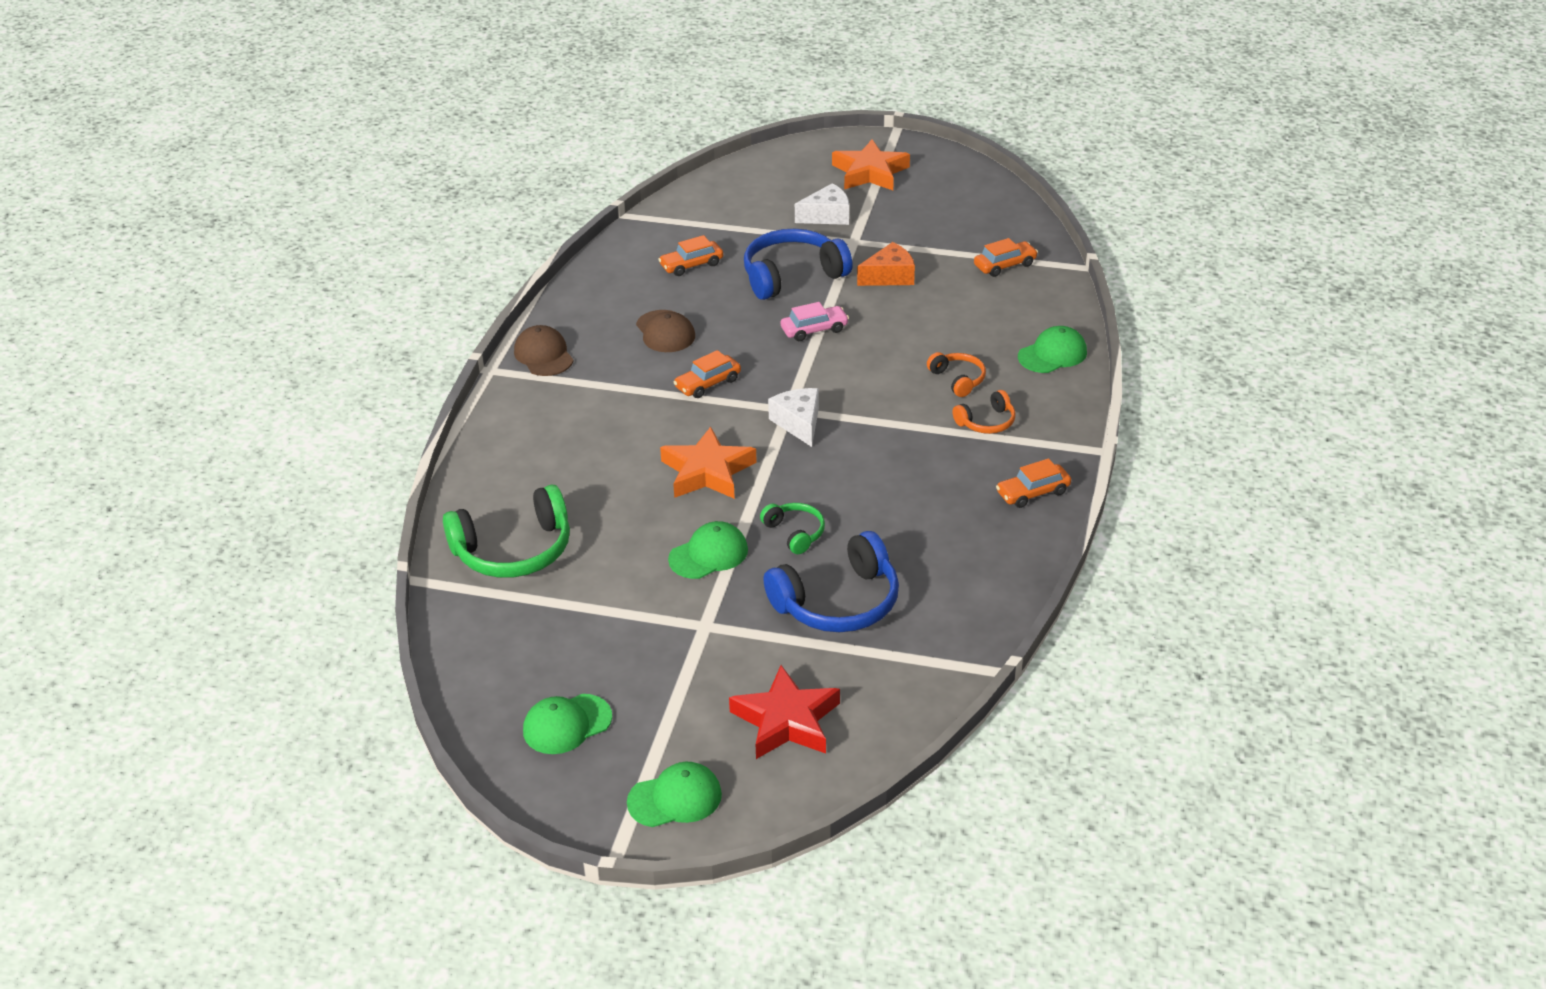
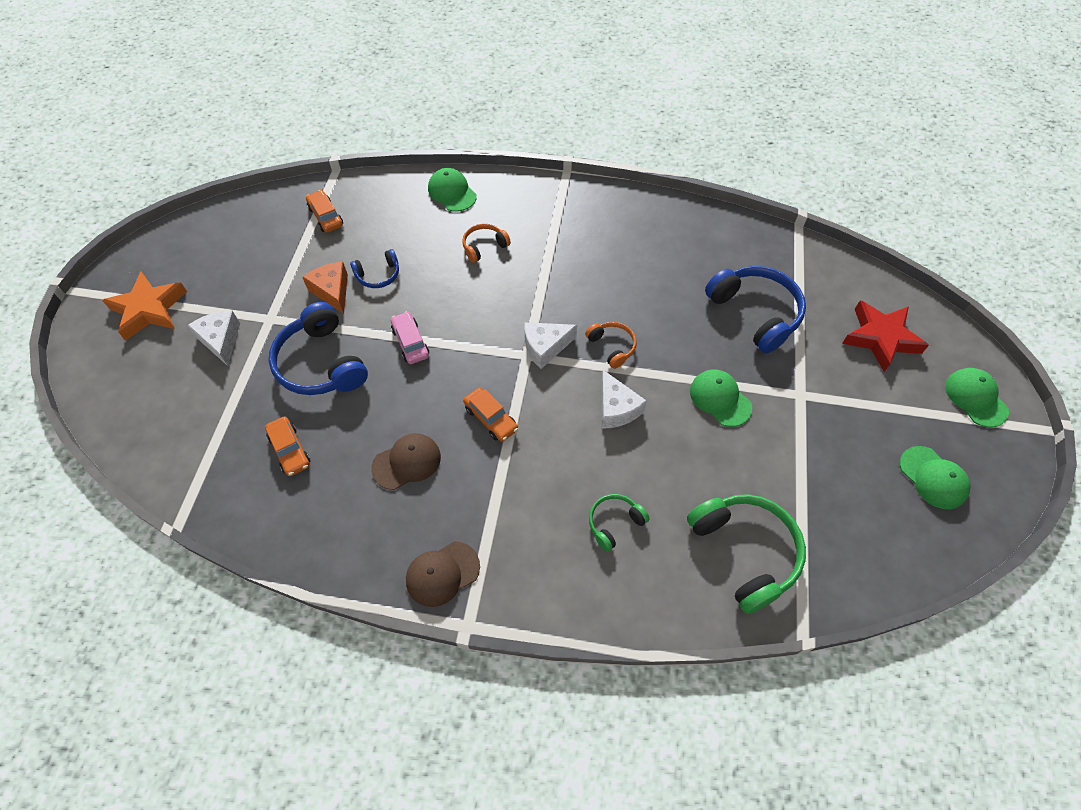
camera: 95 degrees left, 20 degrees up
(707, 472) = (616, 408): orange star -> white cheese
(795, 533) = (684, 343): green headphones -> green headphones (614, 523)
(913, 305) = (378, 275): none -> blue headphones
(986, 422) = (537, 230): orange headphones -> orange headphones (612, 347)
(1033, 492) = (617, 207): orange car -> none

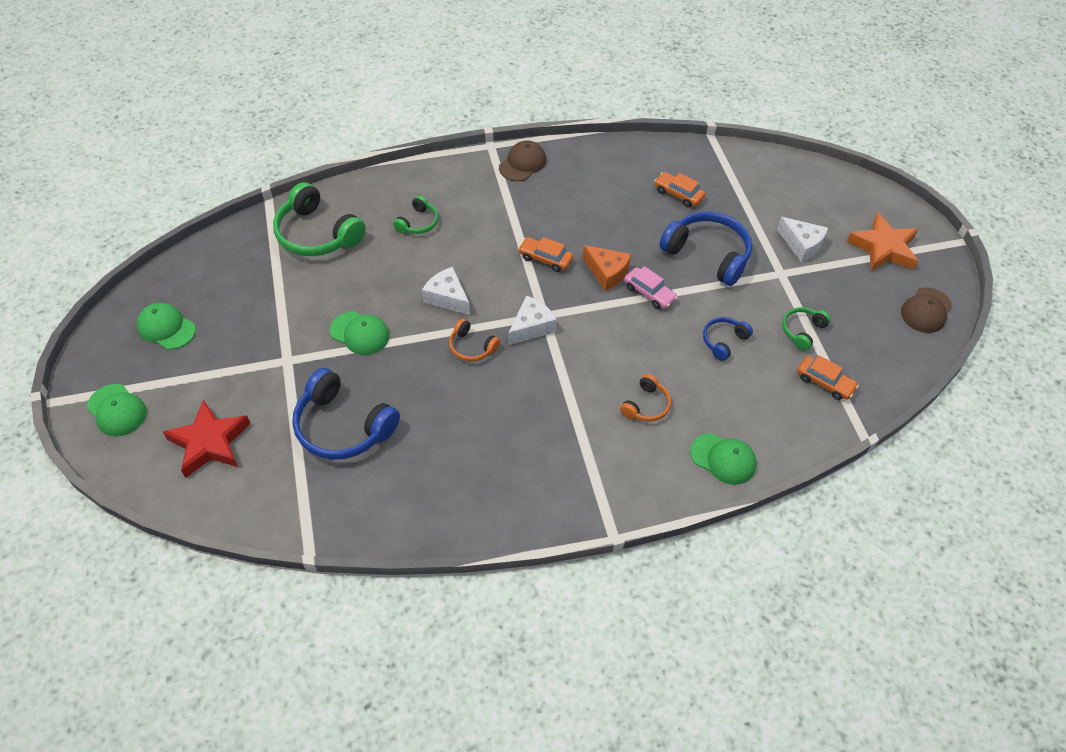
camera: 155 degrees right, 5 degrees down
(303, 261) = (802, 331): none -> green headphones
(332, 291) = (751, 312): orange cheese -> orange cheese (607, 273)
(407, 462) = (589, 212): brown cap -> brown cap (926, 310)

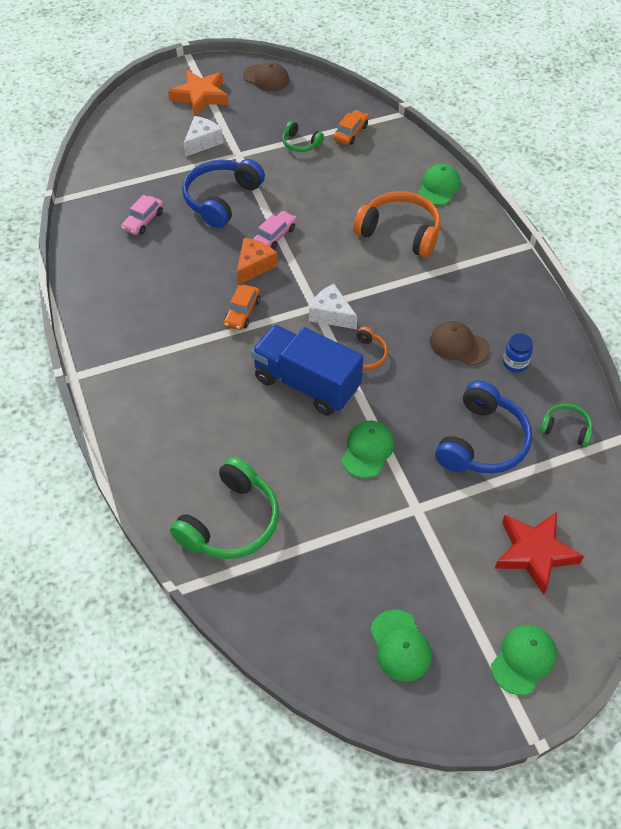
camera: 95 degrees left, 0 degrees up
(166, 328) = (400, 646): green cap -> green cap turned 45 degrees counterclockwise
(418, 223) = (203, 426): green headphones -> green headphones (566, 429)
(434, 478) = (515, 363): none -> blue jar
(447, 298) = (306, 384): white cheese -> blue truck
(522, 163) = (102, 345): brown cap -> brown cap (459, 345)
(646, 405) = (400, 232): orange headphones -> orange headphones, size x1.93
(678, 194) = (143, 221): orange car -> pink car
(724, 341) = (321, 188): blue headphones -> none

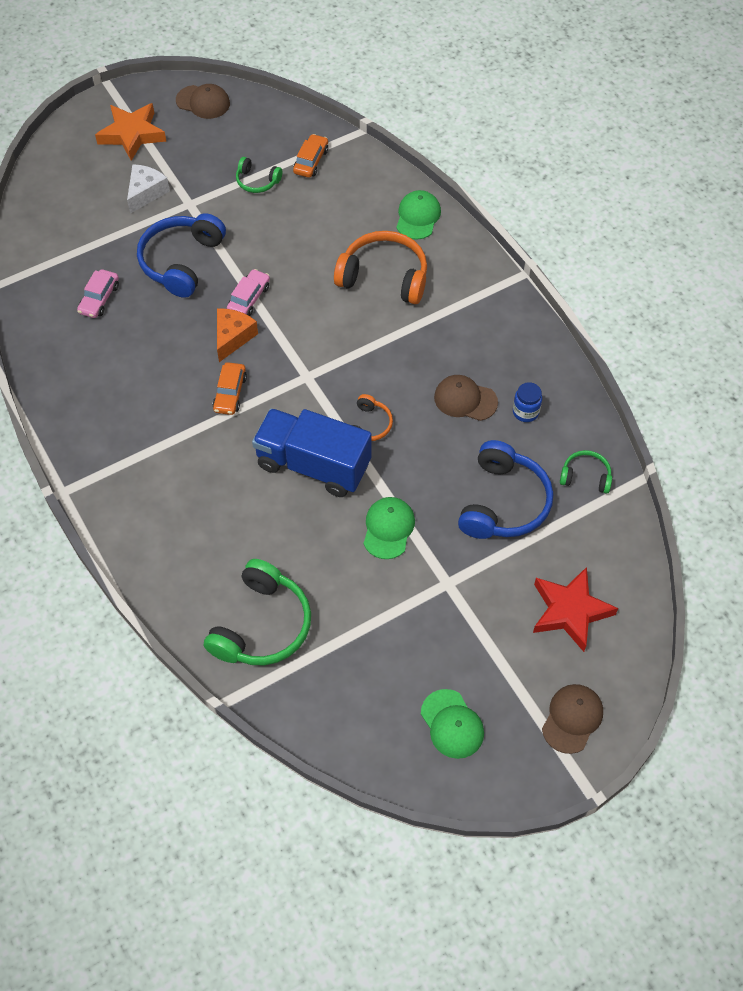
camera: 10 degrees left, 5 degrees up
(331, 314) = (326, 383): white cheese -> none
(523, 659) = (572, 718): green cap -> brown cap

